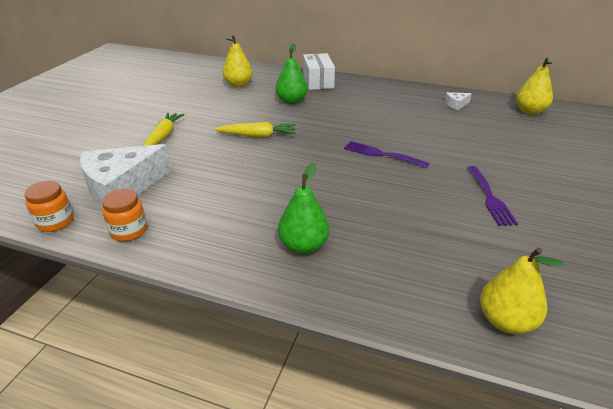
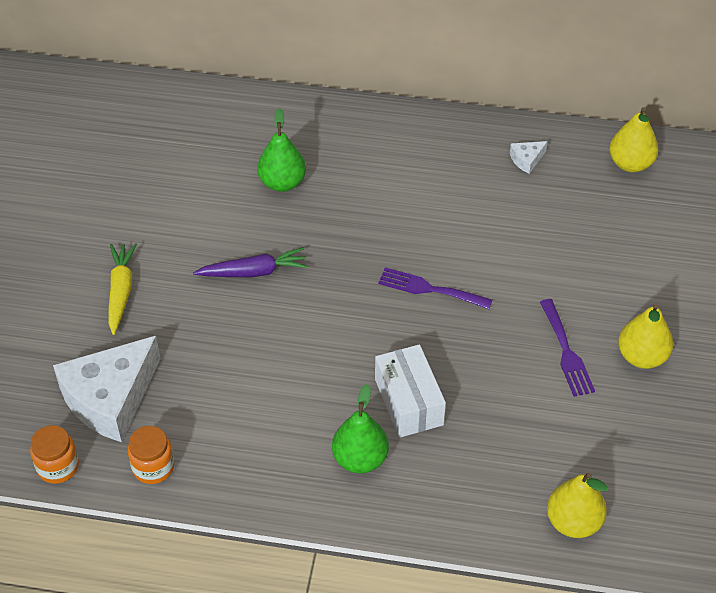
camera: 10 degrees left, 15 degrees up
(238, 84) = (187, 147): yellow pear -> yellow pear (641, 357)
(257, 136) = (253, 272): yellow carrot -> purple carrot
(318, 81) = (311, 122): white box -> white box (409, 402)

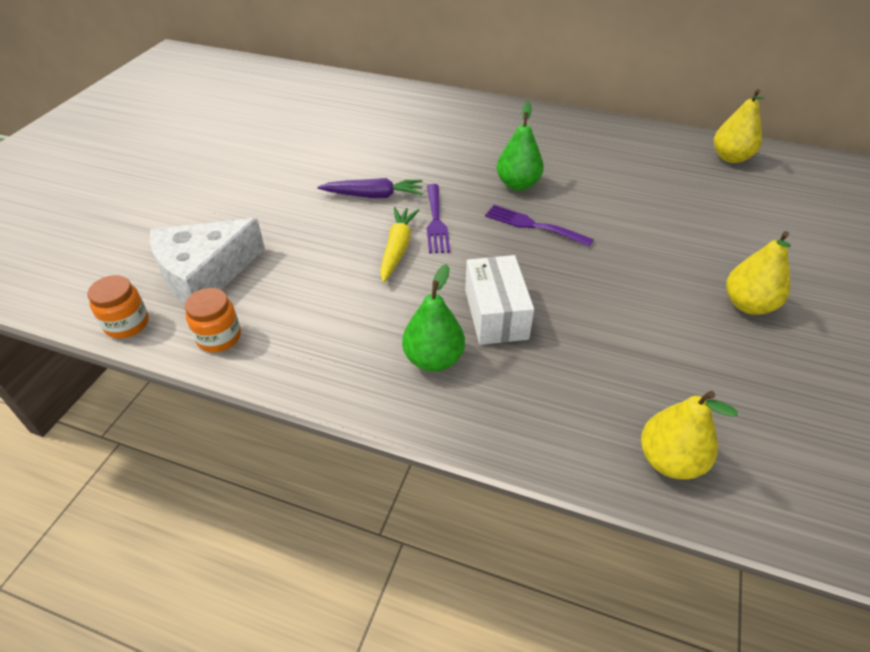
camera: 10 degrees right, 5 degrees down
(121, 292) = (251, 196): yellow carrot -> yellow carrot (397, 249)
(282, 183) = (417, 140): green pear -> green pear (518, 184)
(527, 160) = (634, 146): white cheese -> none
(566, 352) = (666, 291): purple fork -> purple fork (436, 221)

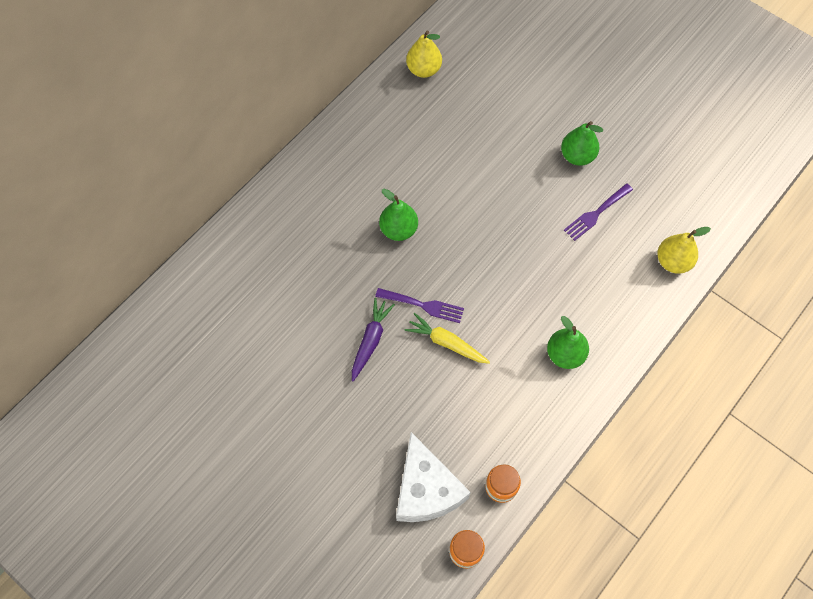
camera: 70 degrees left, 20 degrees up
(496, 314) = (537, 303): white box -> none
(533, 225) = (454, 241): purple fork -> purple fork (596, 213)
(748, 305) = (577, 156): yellow pear -> green pear

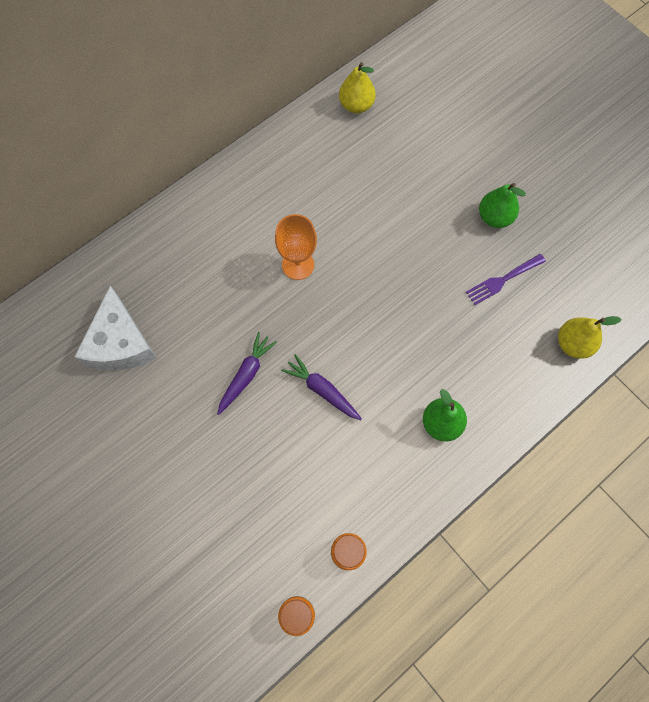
camera: 10 degrees right, 5 degrees up
(398, 230) = (298, 265): green pear -> orange goblet
(423, 305) = (307, 347): purple fork -> none
(426, 489) = (270, 540): white cheese -> white cheese (120, 343)
(446, 343) = (322, 390): yellow carrot -> purple carrot

